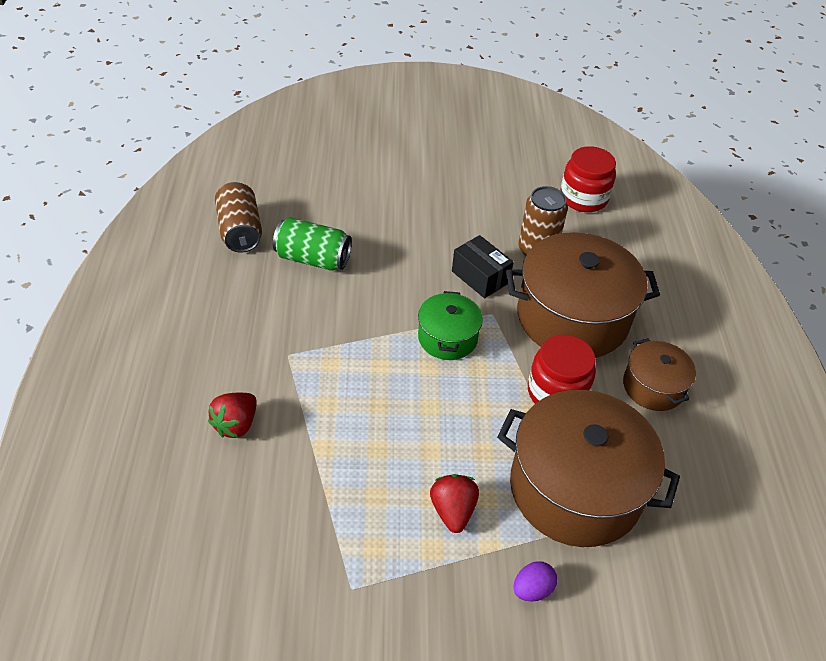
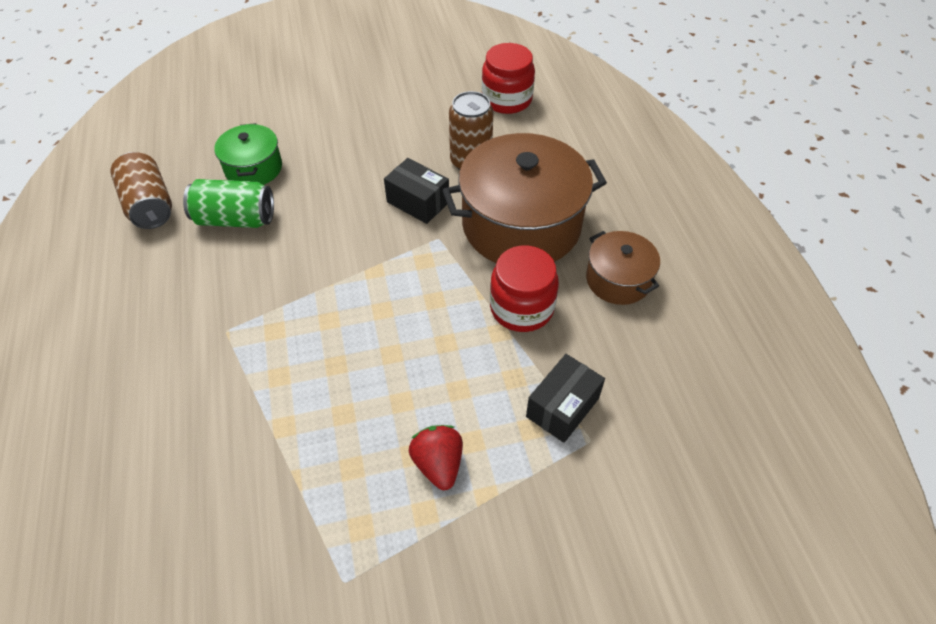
camera: 10 degrees left, 5 degrees up
(236, 424) = (180, 423): red strawberry -> none
(447, 338) = (396, 274): green pot -> green pot (253, 168)
(532, 589) = (540, 531): purple egg -> none
(575, 488) = (562, 407): brown pot -> black box

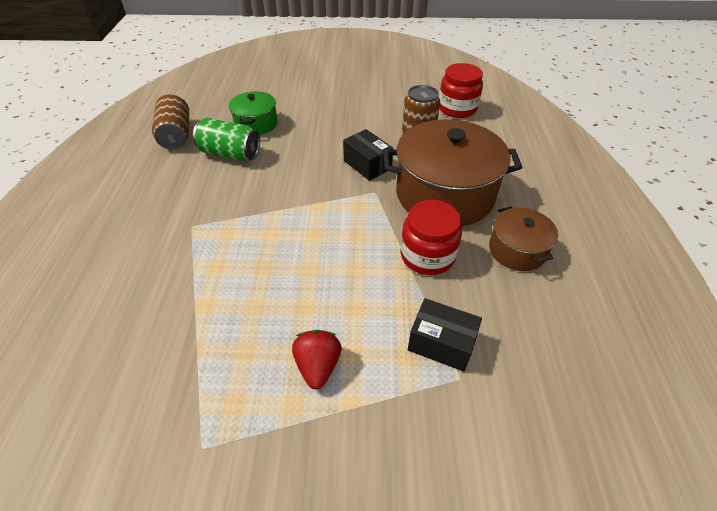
camera: 15 degrees right, 5 degrees down
(562, 407) = (441, 343): black box -> black box turned 60 degrees clockwise

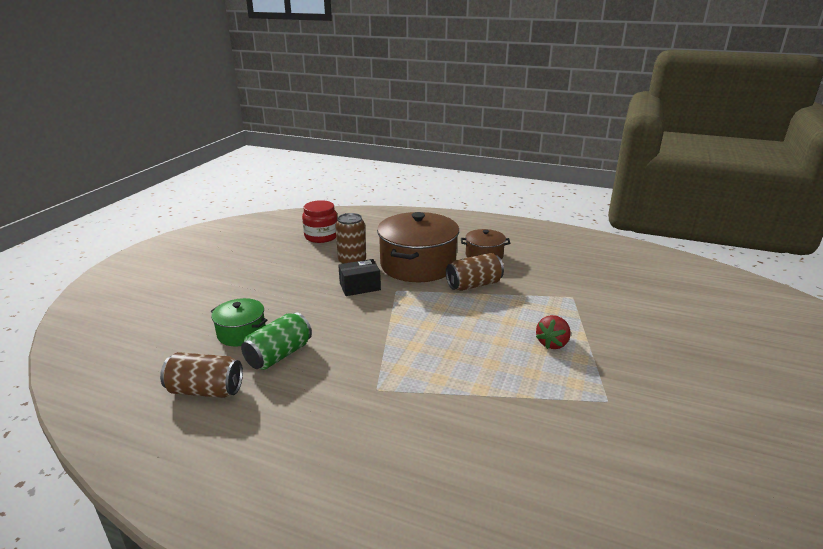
camera: 70 degrees left, 20 degrees down
(318, 366) = (552, 343): red strawberry -> red strawberry turned 75 degrees counterclockwise
(427, 255) = (474, 285): red jar -> brown can
(441, 343) = (547, 297): black box -> none

